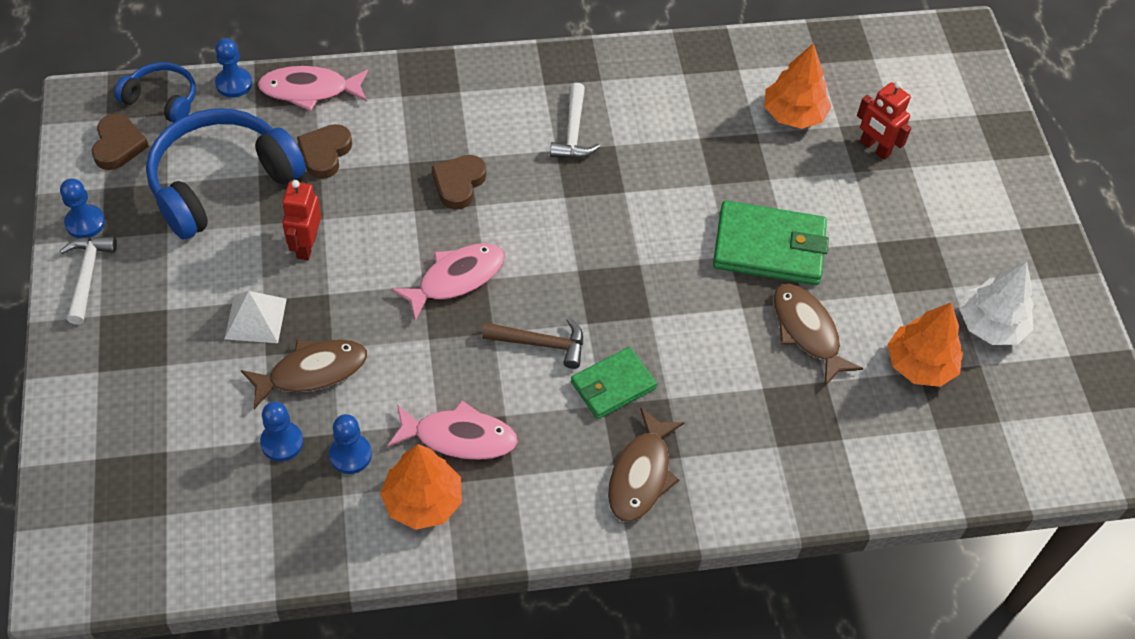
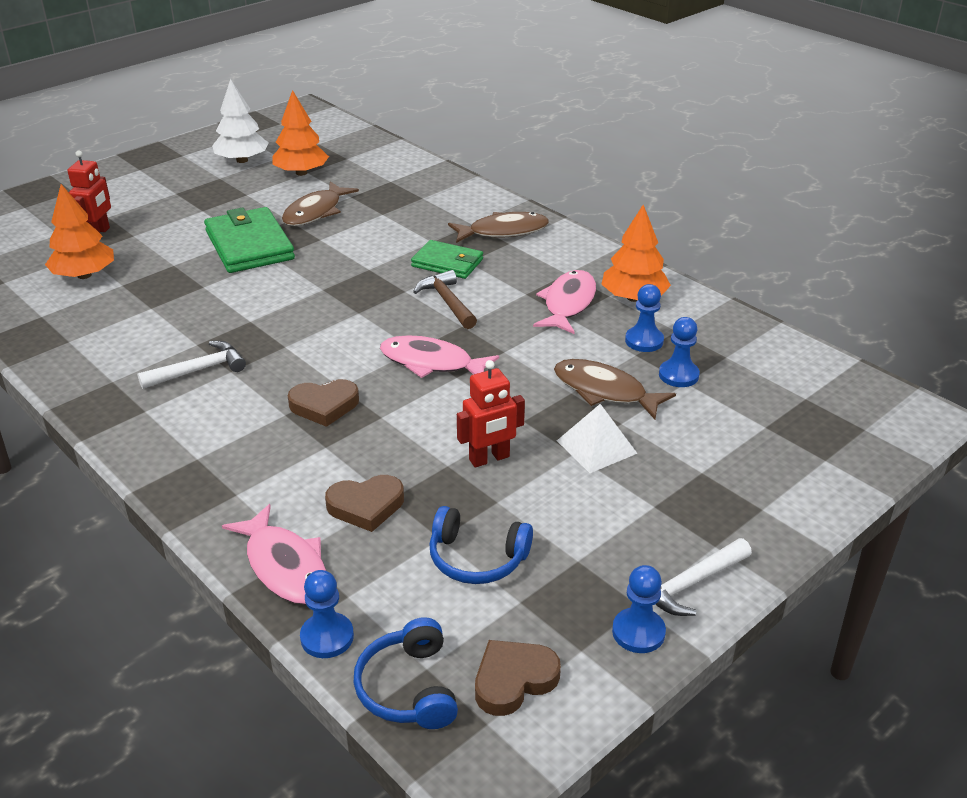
camera: 120 degrees left, 20 degrees down
(221, 182) = (477, 558): blue headphones -> blue headphones, size x0.53
(459, 437) = (568, 304): pink fish -> pink fish turned 45 degrees clockwise

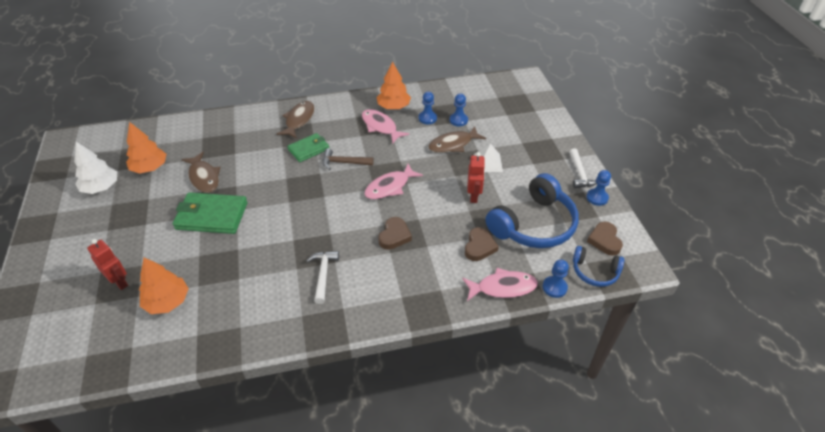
camera: 60 degrees left, 10 degrees up
(477, 558) = (533, 224): blue headphones -> blue headphones, size x1.89

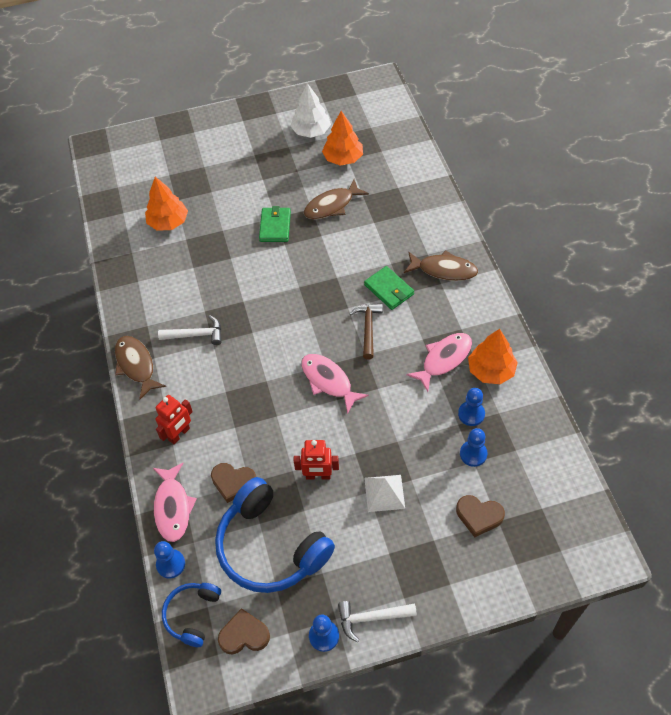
camera: 90 degrees right, 10 degrees up
(119, 282) = (192, 183): red robot -> red robot (179, 434)
(212, 216) = (275, 226): green wallet -> green wallet, size x0.63
(394, 235) = (249, 393): brown heart -> brown heart (479, 516)
(453, 144) = (418, 449): brown fish -> brown fish (136, 365)

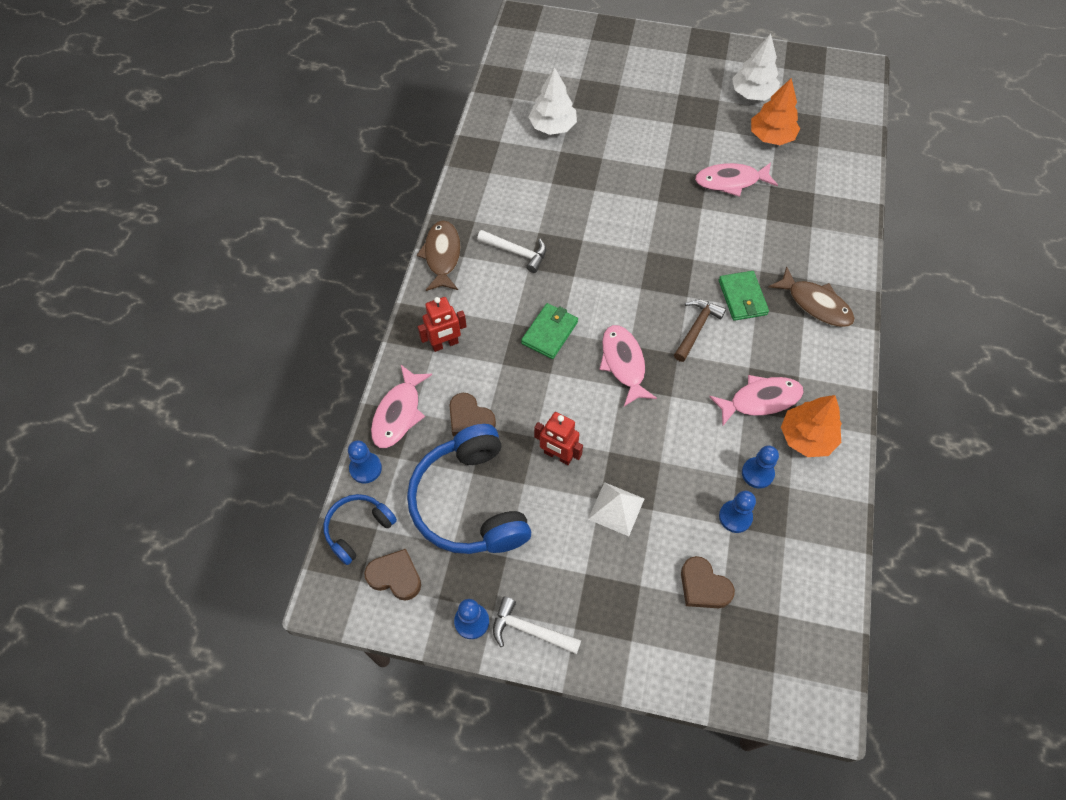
camera: 25 degrees right, 5 degrees up
(168, 222) = (552, 126): orange tree -> white tree
(275, 226) = (658, 177): green wallet -> green wallet (550, 332)
(332, 205) = (731, 181): brown fish -> pink fish

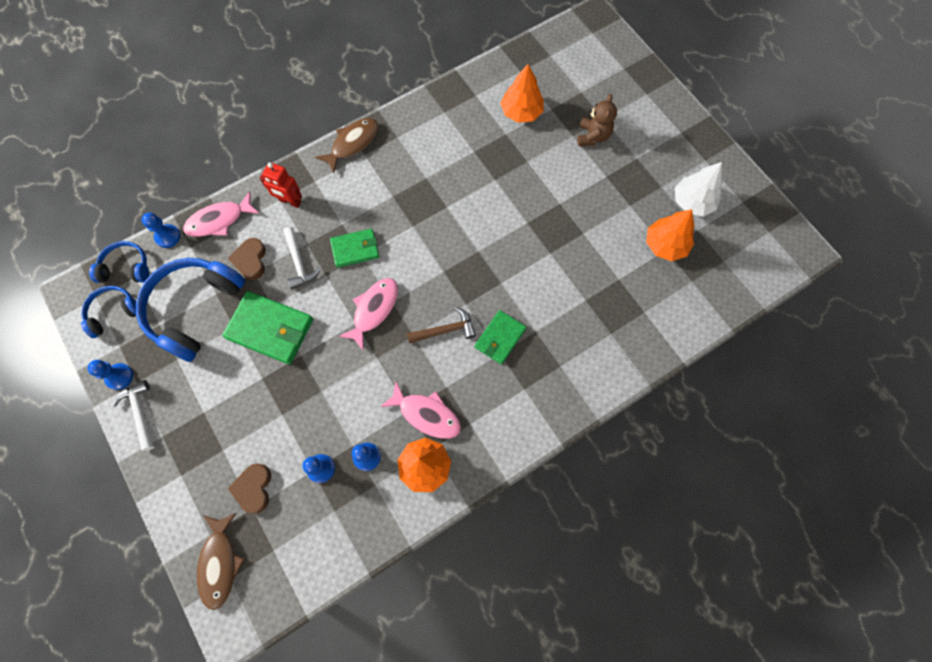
camera: 45 degrees right, 10 degrees up
(395, 576) = (113, 313): brown heart -> blue headphones
(516, 252) = (397, 179): white hammer -> white hammer (299, 263)
(552, 126) = (521, 112): white tree -> orange tree
(558, 455) = (270, 329): red robot -> green wallet
(616, 509) = (263, 393): white pyramid -> none
(628, 103) = (593, 136): none -> brown teddy bear
(731, 181) = (594, 252): pink fish -> none
(815, 304) = (543, 388): brown fish -> brown fish (220, 563)

